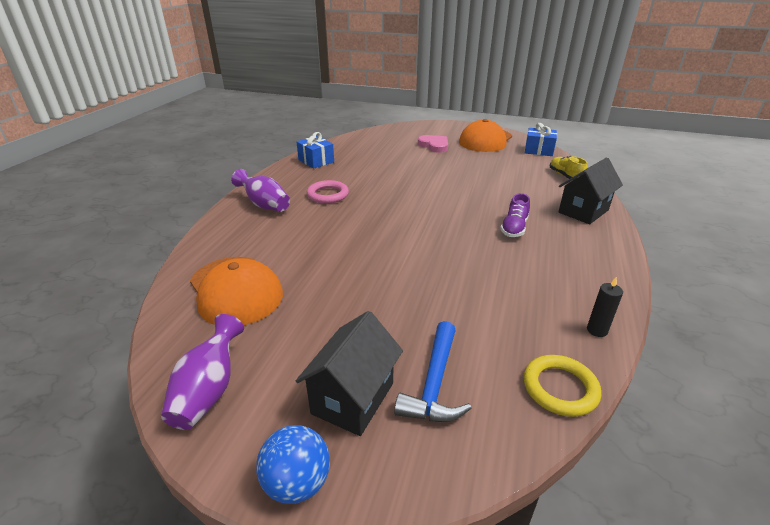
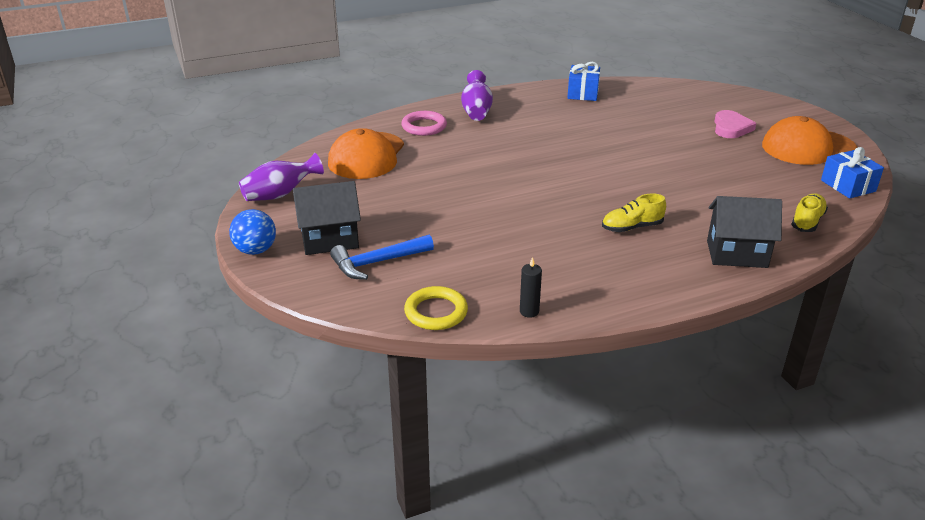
camera: 50 degrees right, 0 degrees up
(328, 195) = (535, 126): pink ring -> pink ring (424, 126)
(514, 228) = (632, 227): purple shoe -> yellow shoe

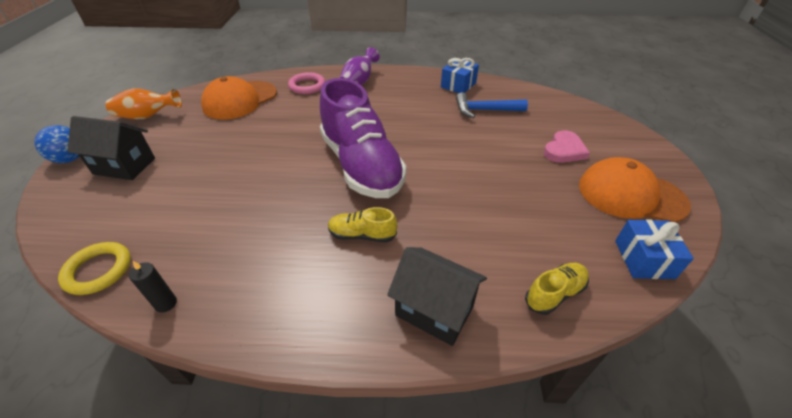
camera: 25 degrees right, 10 degrees up
(280, 194) = (148, 116): purple vase -> orange vase
(377, 263) = (126, 199): blue hammer -> blue hammer (484, 110)
(570, 181) = (361, 165): none -> purple shoe

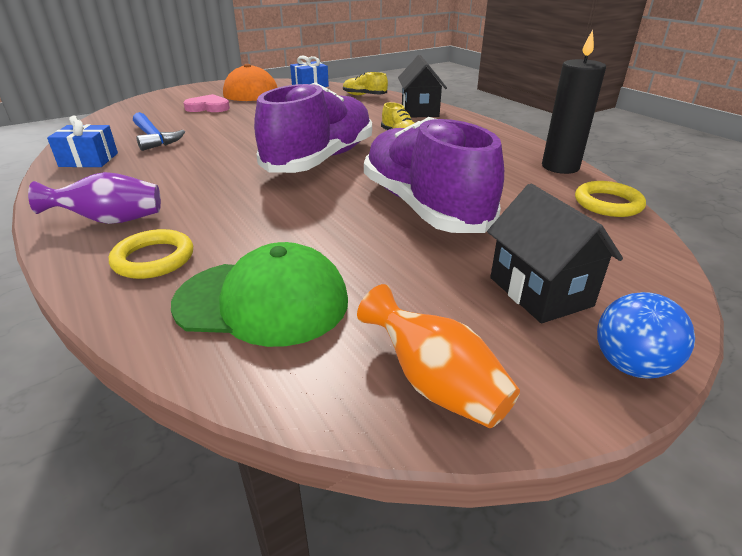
camera: 125 degrees left, 10 degrees down
(166, 303) = (560, 167): black candle -> black candle, size x2.08
(236, 175) = (423, 206): none -> purple shoe
(240, 100) = (263, 301): orange cap -> green cap
(307, 86) = (153, 259): pink ring -> yellow ring

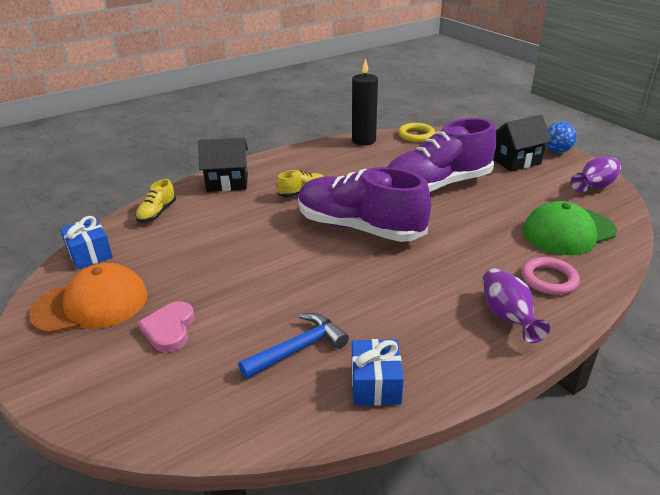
camera: 90 degrees left, 0 degrees up
(153, 259) = (549, 279): yellow ring -> pink ring
(263, 301) = (568, 231): green cap -> green cap turned 120 degrees counterclockwise
(435, 384) = (594, 187): orange vase -> purple vase

